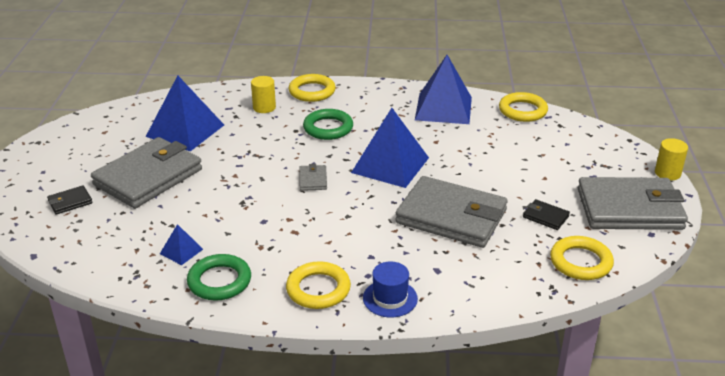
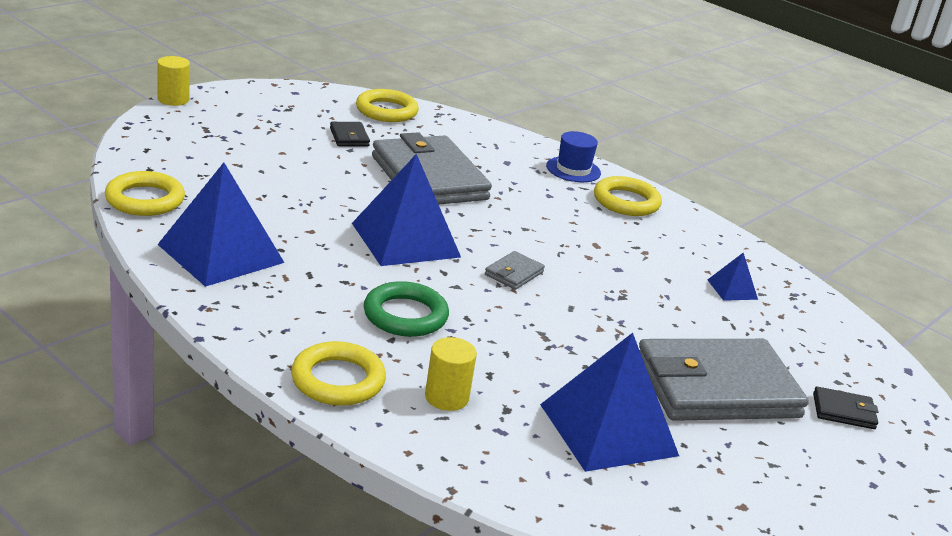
camera: 145 degrees left, 5 degrees down
(219, 281) = (712, 249): green ring -> none
(629, 209) = (270, 106): grey wallet -> none

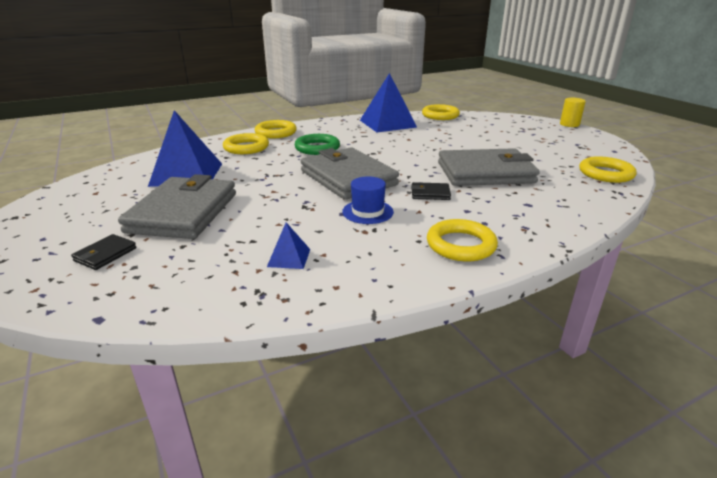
camera: 115 degrees right, 0 degrees up
(349, 137) = (543, 158): black wallet -> black wallet (430, 193)
(406, 240) = (396, 157): blue pyramid -> none
(446, 397) = (246, 147): yellow cylinder -> yellow ring
(514, 273) = (348, 178): grey wallet -> grey wallet, size x2.46
(573, 169) = (526, 232): blue hat -> blue hat (367, 212)

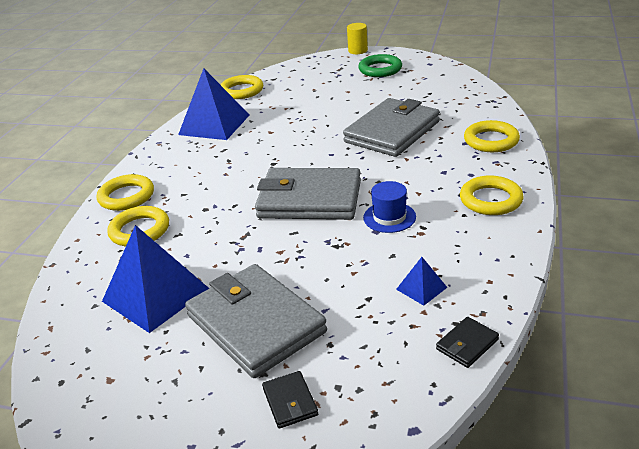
camera: 45 degrees left, 5 degrees up
(317, 148) = (213, 188): green ring -> green ring (380, 69)
(430, 193) = (395, 174): black wallet -> black wallet (467, 344)
(605, 174) = (460, 88): yellow ring -> yellow ring (491, 140)

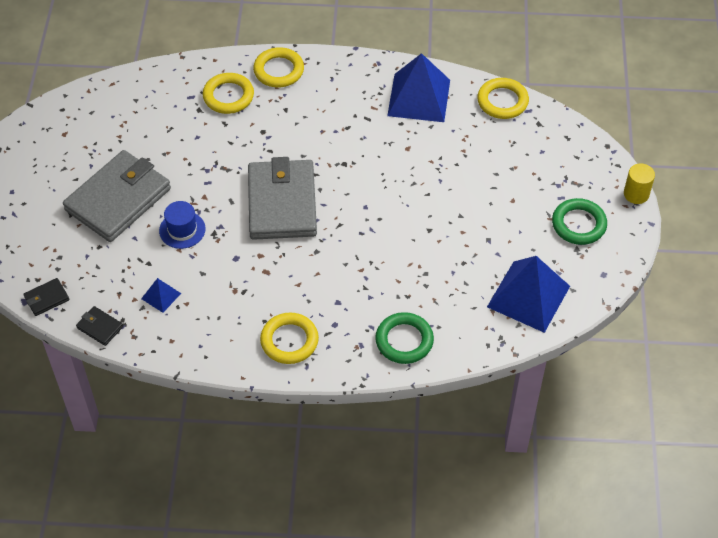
camera: 75 degrees right, 20 degrees up
(155, 295) = (148, 132): blue pyramid -> blue pyramid (528, 296)
(290, 402) = (46, 233): black wallet -> black wallet (46, 298)
(389, 217) = (257, 265): blue hat -> blue hat (182, 230)
(392, 132) = (416, 252): grey wallet -> none
(491, 140) = (404, 341): yellow ring -> green ring

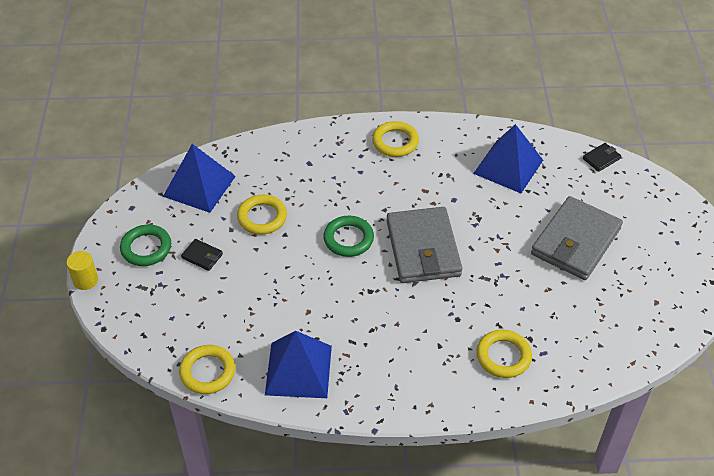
camera: 175 degrees right, 5 degrees down
(100, 327) = (549, 141): black wallet -> black wallet (202, 256)
(161, 296) = (508, 166): blue pyramid -> blue pyramid, size x2.20
(182, 230) = (508, 219): blue hat -> none
(278, 70) = (456, 392): yellow ring -> yellow ring (262, 217)
(404, 341) = (303, 148): green ring -> green ring (348, 239)

